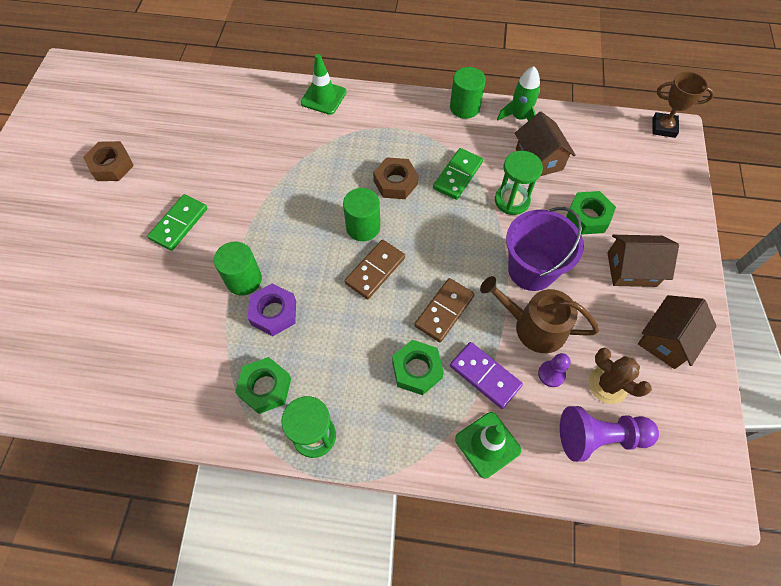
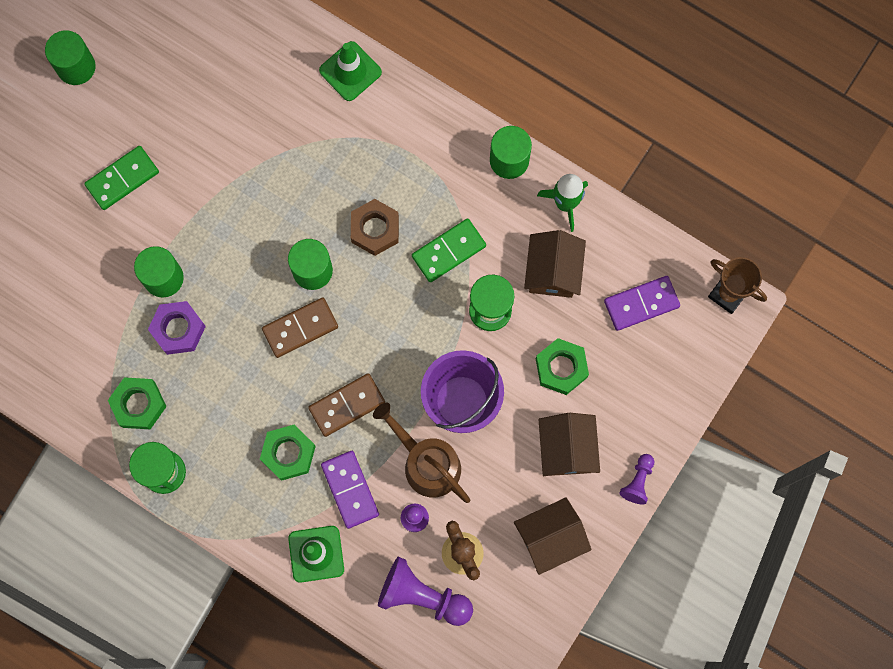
camera: 25 degrees right, 15 degrees up
(111, 165) = (76, 67): brown nut -> green cylinder
(612, 155) = (641, 303): none -> purple domino
(631, 269) = (567, 449): brown house -> brown house turned 60 degrees clockwise
(698, 269) = (638, 481): none -> purple pawn

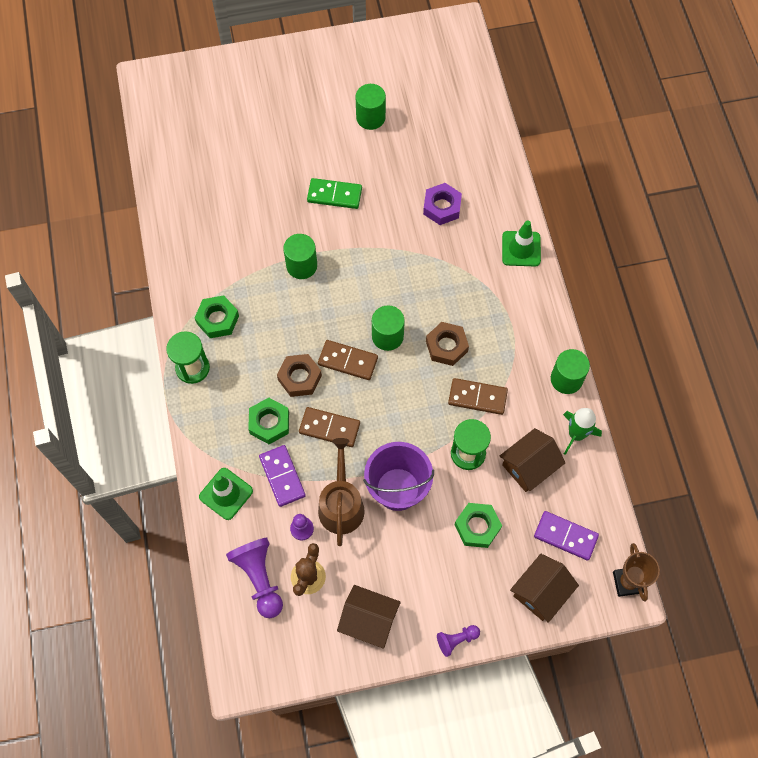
camera: 45 degrees right, 10 degrees down
(178, 329) = (280, 299): purple nut -> purple nut (442, 207)
(272, 386) = (300, 378): none -> brown nut
(350, 490) = (282, 476): purple domino -> purple domino turned 45 degrees counterclockwise
(449, 251) = (477, 397): green domino -> brown domino
(567, 449) = (432, 578): brown house -> brown house (541, 592)

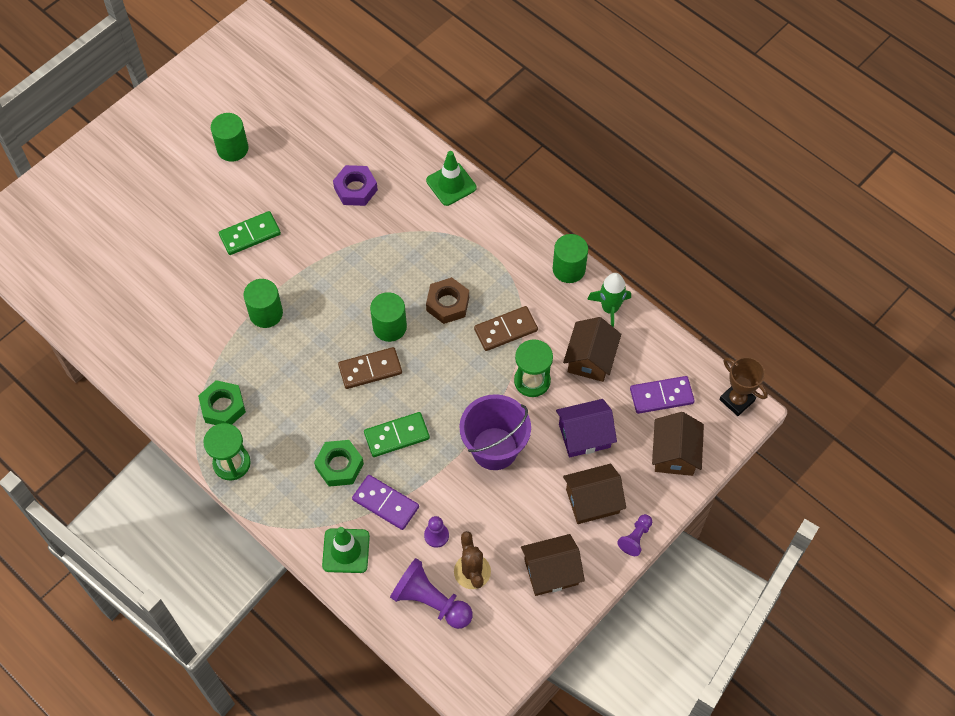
camera: 35 degrees left, 5 degrees down
(300, 378) = (337, 410): brown nut -> none
(329, 428) = (397, 436): brown domino -> green domino
(341, 504) = (455, 493): brown watering can -> none
(444, 585) = (592, 501): none -> brown house
(477, 527) = (584, 436): green nut -> purple house

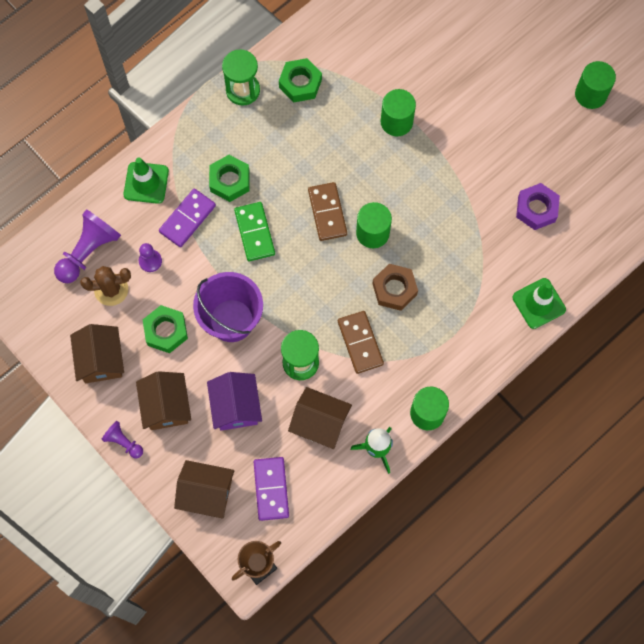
camera: 95 degrees right, 10 degrees up
(250, 235) = (486, 109): green domino -> none
(512, 510) = (166, 331): none -> green nut

